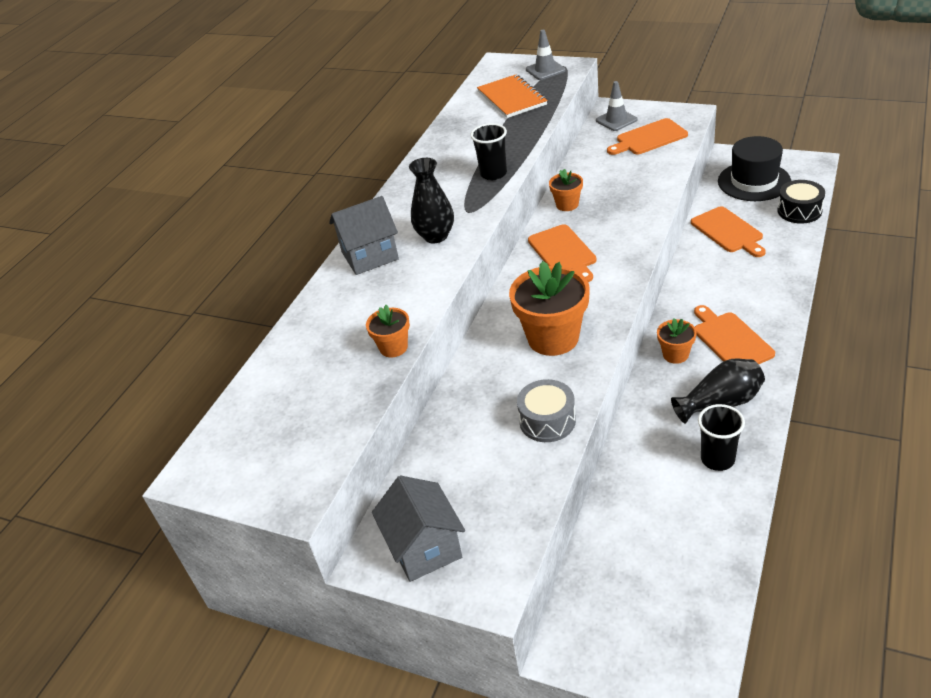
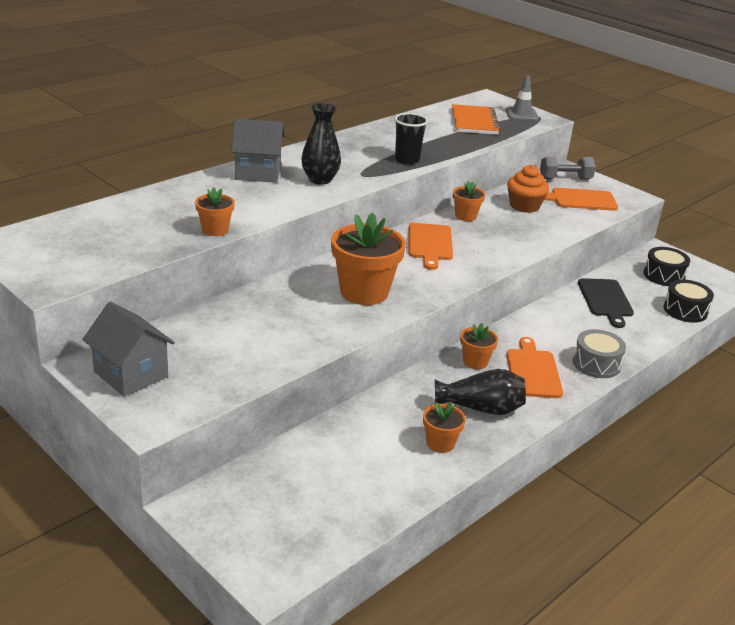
camera: 15 degrees right, 10 degrees down
(425, 548) = (131, 374): grey house -> grey house turned 45 degrees counterclockwise
(547, 421) = (304, 339): grey drum -> grey drum (596, 364)
(607, 168) = (524, 206): none -> orange cupcake
(616, 120) = (565, 179): grey traffic cone -> grey dumbbell
(717, 459) = (440, 443): black cup -> orange flower pot
(728, 231) = (605, 300): orange cutting board -> black cutting board
(754, 181) = (663, 276): black hat -> black drum

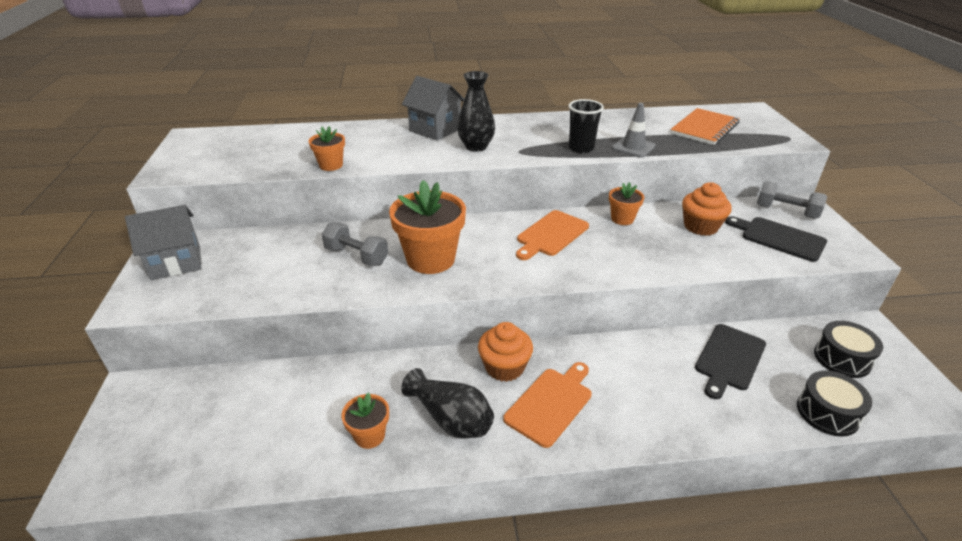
camera: 40 degrees right, 5 degrees up
(131, 374) = (176, 262): grey house -> grey house turned 75 degrees clockwise
(298, 310) = (356, 256): none -> grey dumbbell
(475, 362) = (504, 367): orange flower pot -> orange cupcake
(521, 114) = (771, 132): grey traffic cone -> grey traffic cone (633, 147)
(581, 200) = (779, 238): orange cutting board -> black cutting board
(596, 364) = (632, 428): grey drum -> none

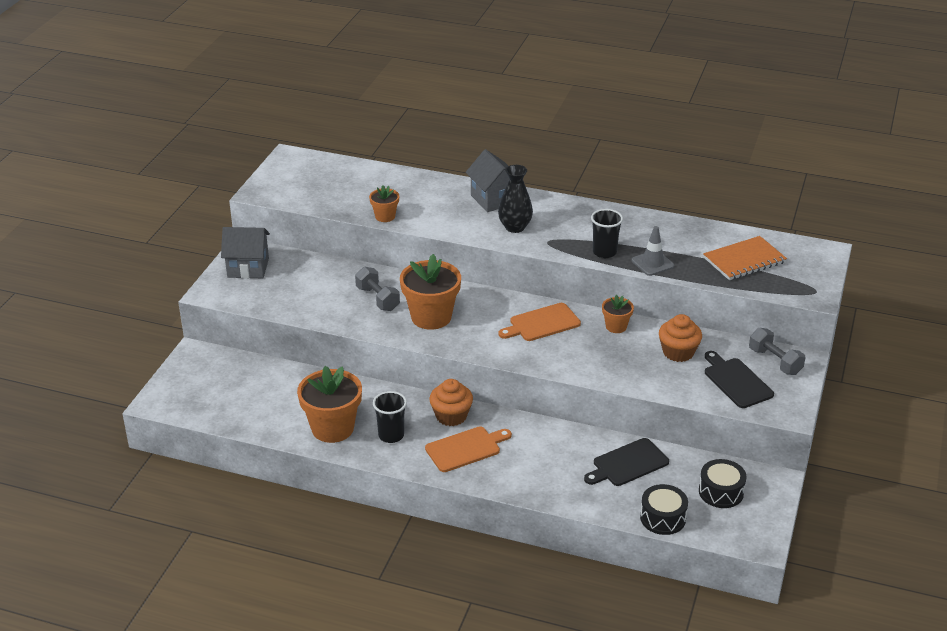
camera: 25 degrees right, 0 degrees up
(369, 436) = (332, 428): orange flower pot -> orange flower pot, size x1.93
(451, 418) = (391, 435): black vase -> black cup

